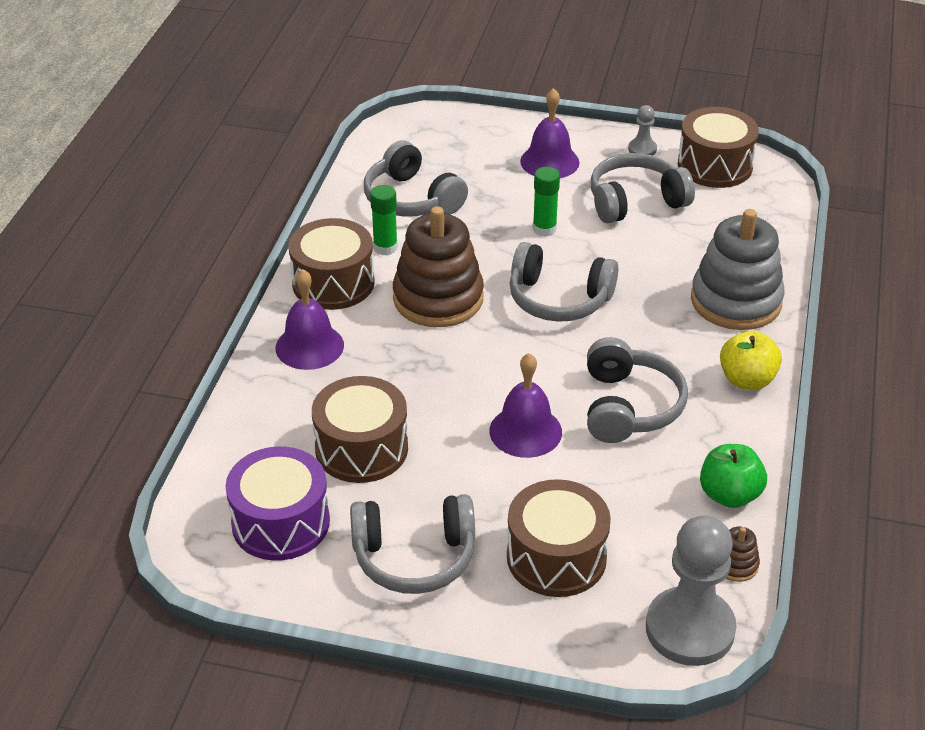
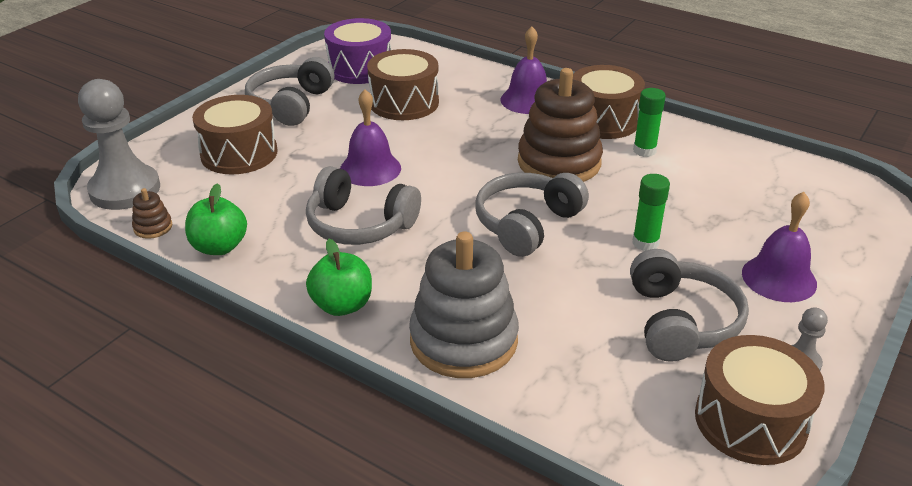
camera: 110 degrees right, 5 degrees down
(411, 199) = (720, 177): grey headphones -> none
(747, 380) = (342, 305): yellow apple -> green apple

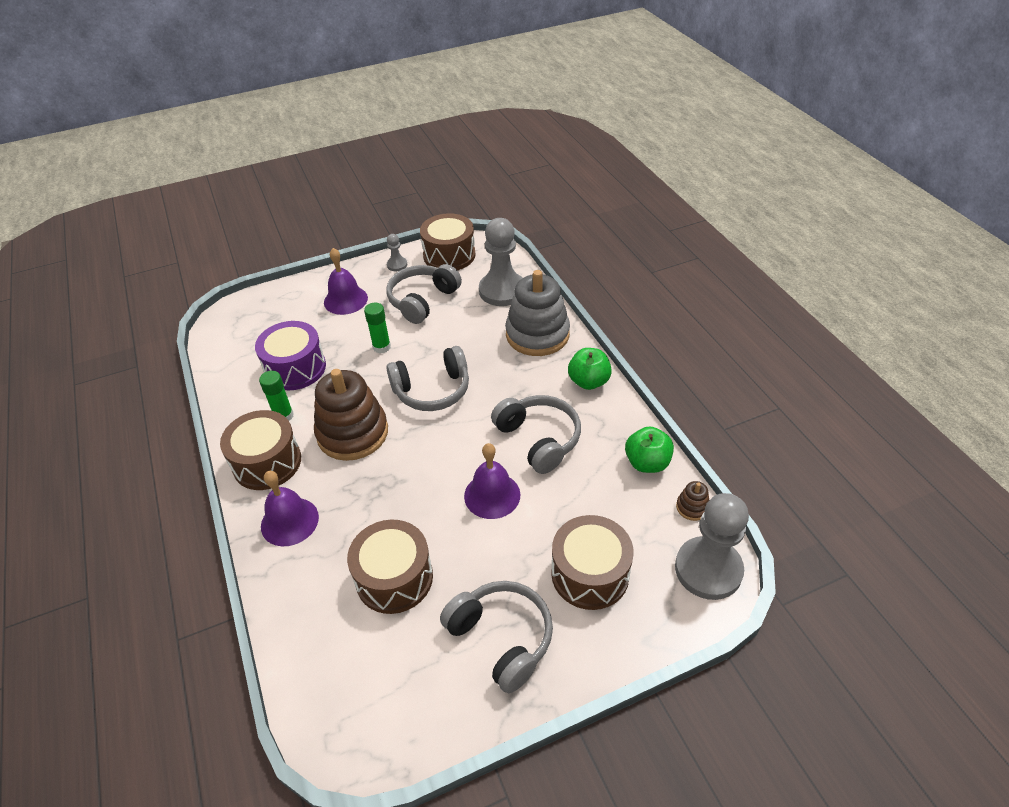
camera: 145 degrees left, 10 degrees up
(291, 104) = (501, 638): grey headphones -> grey headphones turned 90 degrees counterclockwise
(360, 68) = (385, 677): purple drum -> purple drum (295, 368)
(586, 390) = (502, 291): none -> grey pawn

